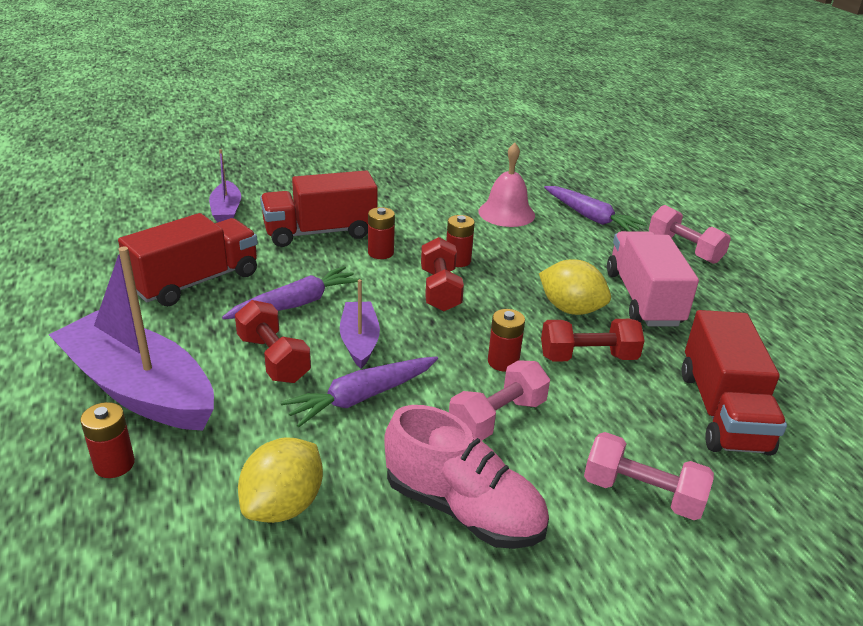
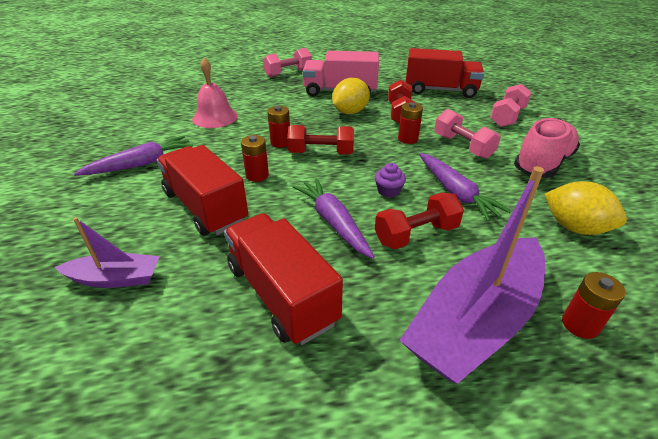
camera: 80 degrees left, 5 degrees up
(320, 232) = (205, 207): red truck -> red truck turned 150 degrees clockwise
(359, 341) = (388, 191): purple boat -> purple cupcake
(590, 217) = (236, 91): purple carrot -> purple carrot (141, 164)

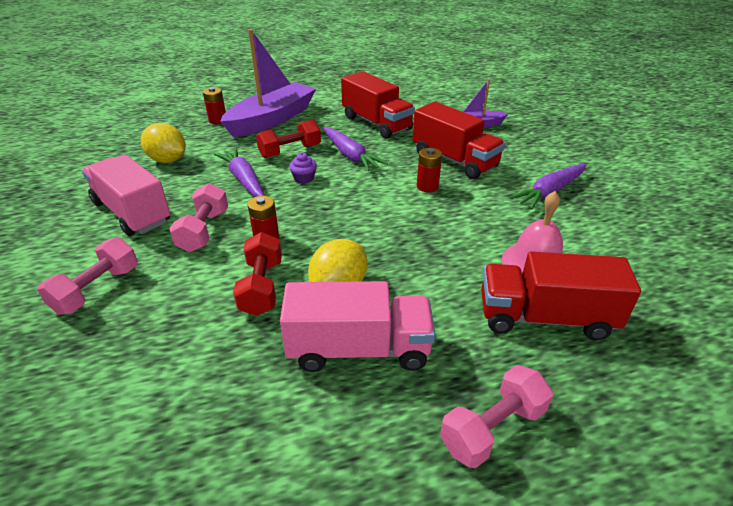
camera: 175 degrees right, 0 degrees up
(280, 142) = (421, 225): red battery -> none
(321, 153) = (370, 213): red dumbbell -> none
(440, 90) = (157, 366): red truck -> red truck (545, 317)
(462, 146) = (204, 231): pink dumbbell -> pink dumbbell turned 45 degrees clockwise
(542, 164) = (132, 212): pink shoe -> pink truck

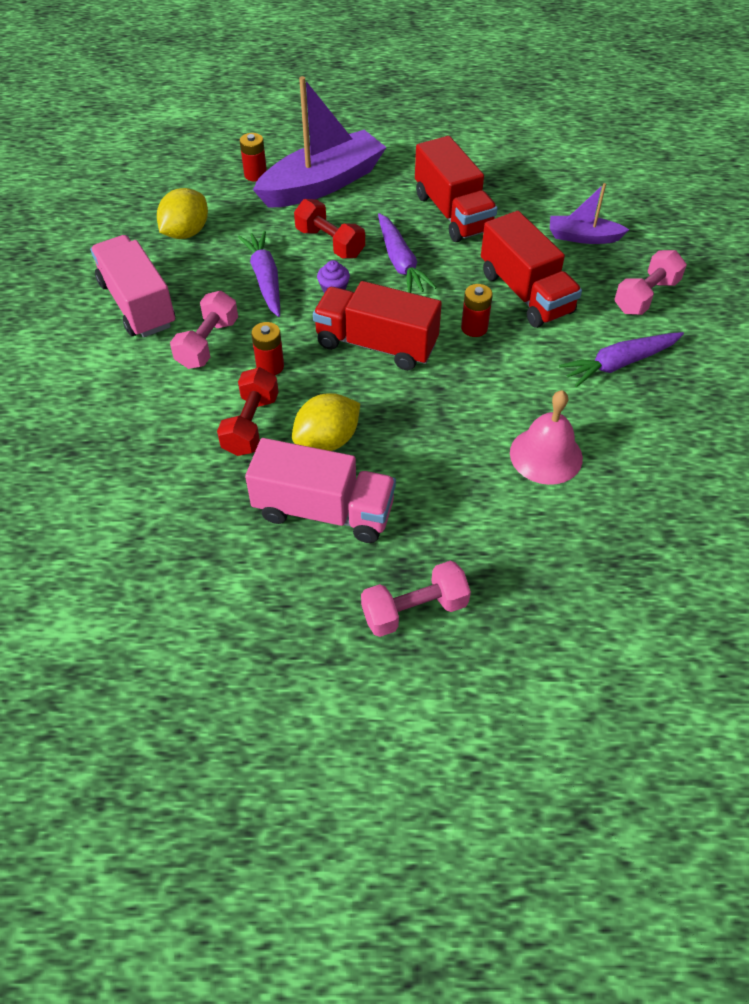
camera: 15 degrees right, 15 degrees up
(97, 289) = (95, 395): pink dumbbell -> pink dumbbell (646, 296)
(168, 160) = (186, 233): yellow lemon -> yellow lemon turned 75 degrees clockwise
(290, 151) = (330, 243): red dumbbell -> red dumbbell turned 60 degrees clockwise
(545, 317) = (521, 518): red truck -> red truck (376, 344)

